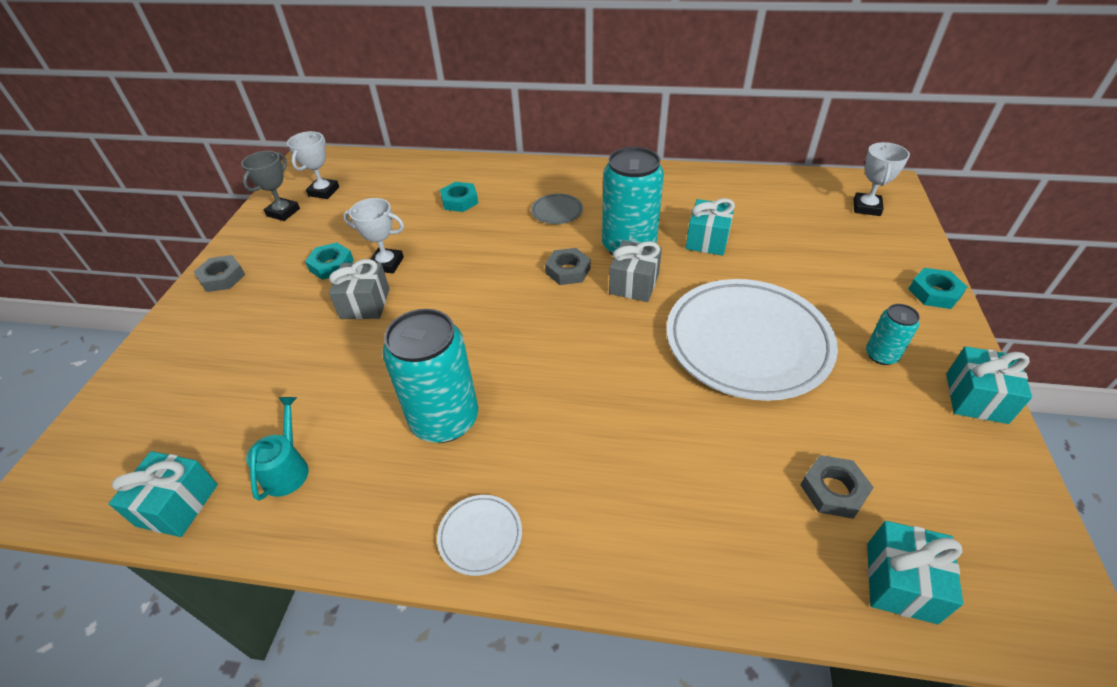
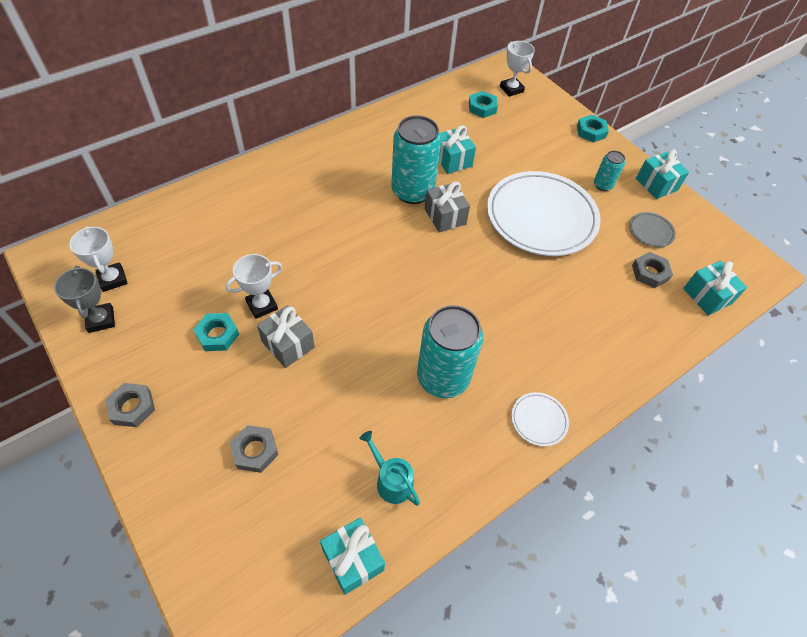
camera: 50 degrees left, 10 degrees up
(460, 201) = (250, 221): turquoise nut -> turquoise nut (482, 107)
(557, 211) = (335, 190): grey plate -> grey plate (650, 231)
(568, 270) = (395, 231): grey nut -> grey nut (255, 451)

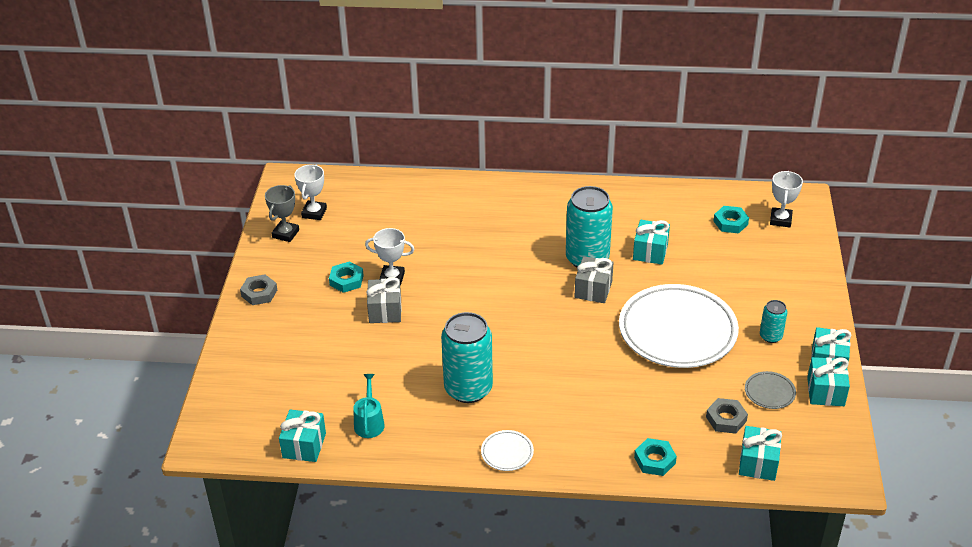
camera: 45 degrees right, 15 degrees down
(255, 451) = (305, 357): grey nut -> none
(591, 132) = (818, 290): turquoise nut -> turquoise nut (654, 460)
(680, 209) = (825, 391): none -> turquoise gift

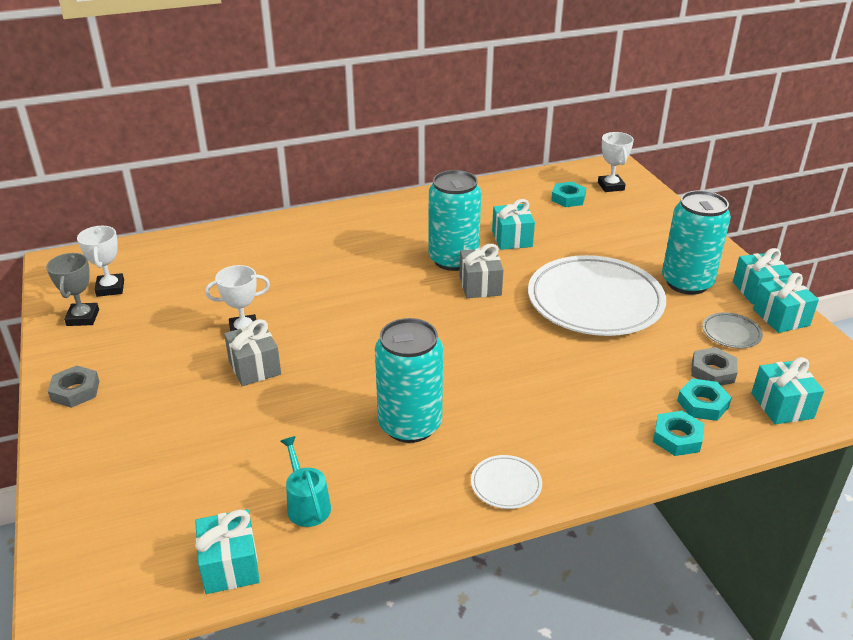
camera: 25 degrees left, 5 degrees down
(346, 280) = (187, 347): turquoise nut -> turquoise nut (703, 404)
(770, 336) = (687, 282): turquoise can -> turquoise can, size x2.03

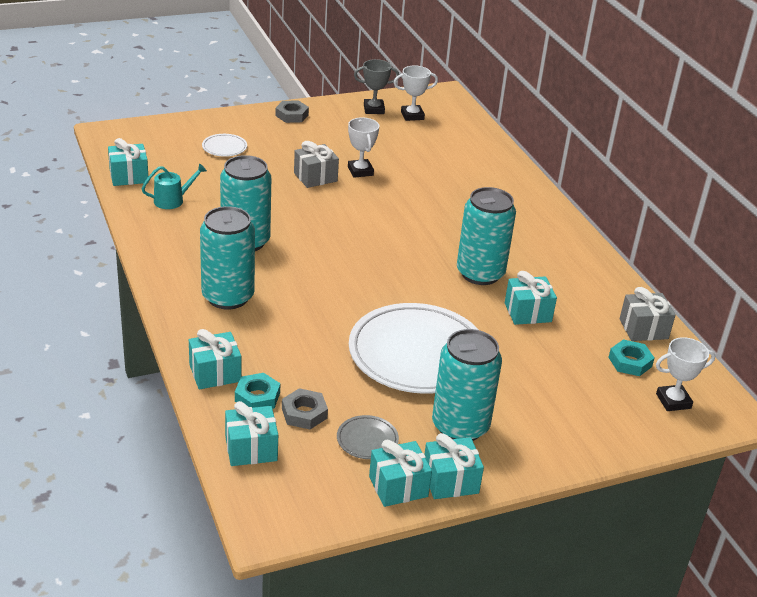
camera: 85 degrees right, 0 degrees up
(480, 286) = (437, 286): grey gift -> grey gift (643, 329)
(506, 484) = (176, 280): white plate -> white plate (224, 147)
(532, 435) = (228, 297): none -> turquoise can
(677, 438) = (215, 373): turquoise nut -> turquoise gift

